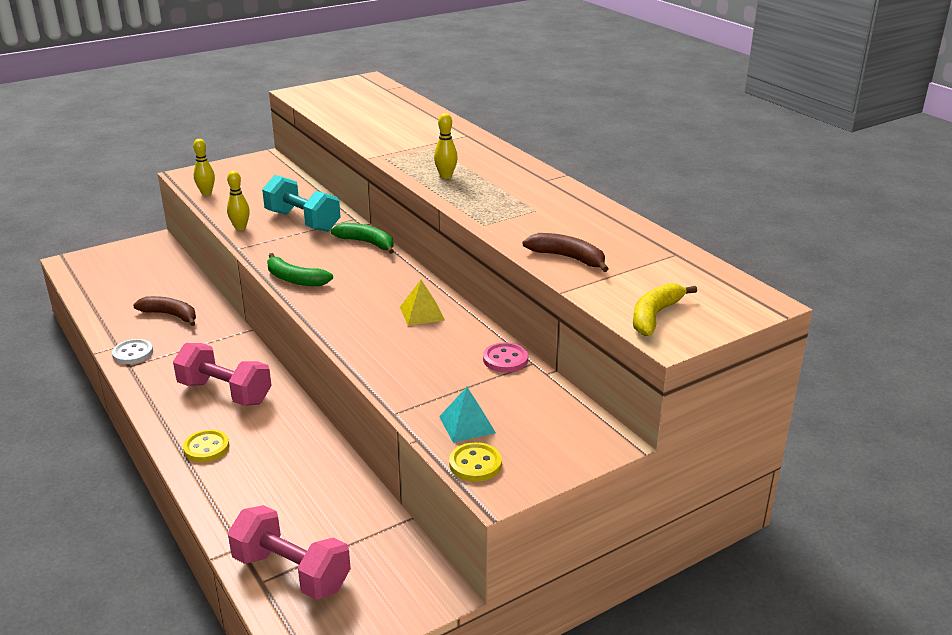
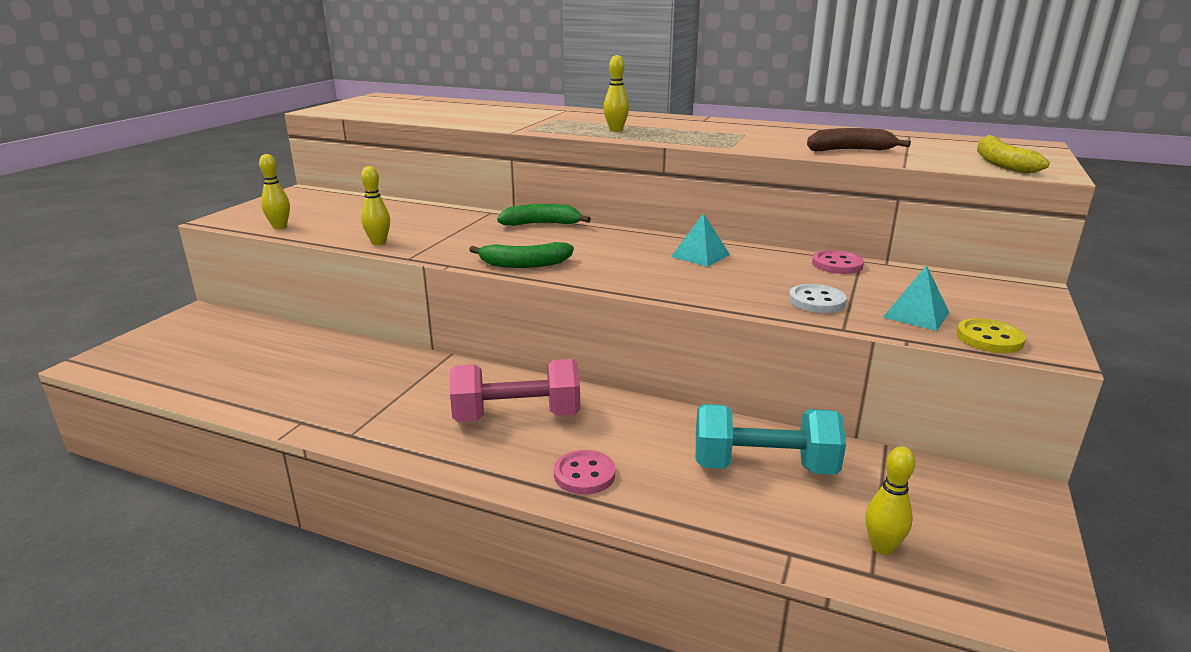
camera: 35 degrees left, 5 degrees down
(133, 353) = (336, 421): white button -> white button (816, 301)
(170, 315) = (329, 371): brown banana -> none
(206, 447) = (584, 474): yellow button -> pink button
(291, 572) = (882, 547): pink dumbbell -> yellow bowling pin
(302, 221) = (441, 224): turquoise dumbbell -> turquoise dumbbell (763, 467)
(422, 313) = (700, 255): yellow pyramid -> turquoise pyramid

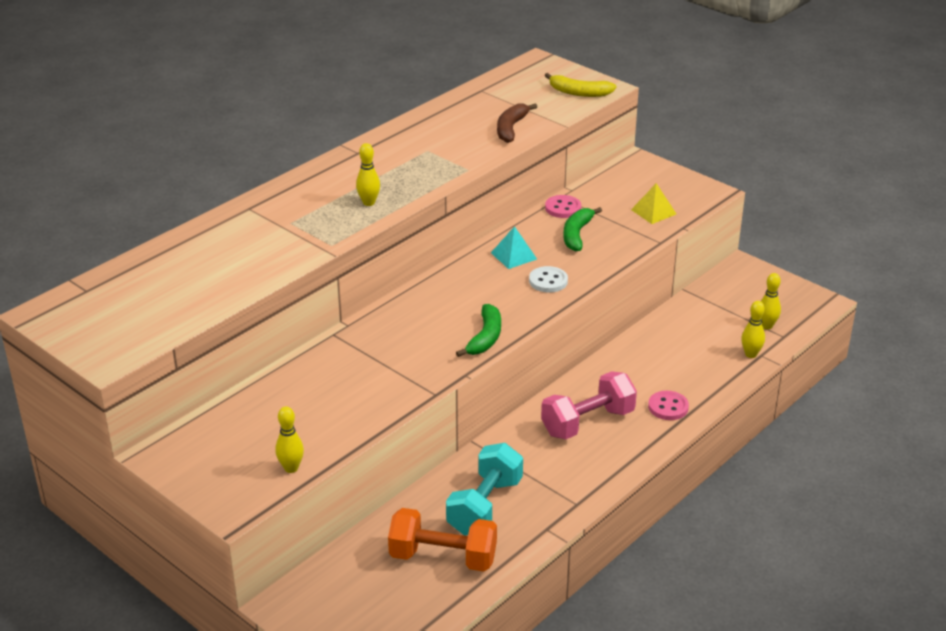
camera: 70 degrees left, 10 degrees up
(253, 370) = (443, 557): none -> orange dumbbell
(378, 243) = (383, 408): yellow bowling pin -> yellow bowling pin (751, 354)
(517, 416) = (588, 422): pink dumbbell -> pink dumbbell turned 45 degrees clockwise
(541, 224) = (390, 312): green banana -> green banana (577, 234)
(763, 467) = (687, 339): turquoise dumbbell -> turquoise dumbbell (485, 506)
(816, 301) = (618, 237): white button -> white button (548, 281)
(916, 315) = (653, 212): turquoise pyramid -> yellow pyramid
(989, 338) = (693, 202): yellow button -> none

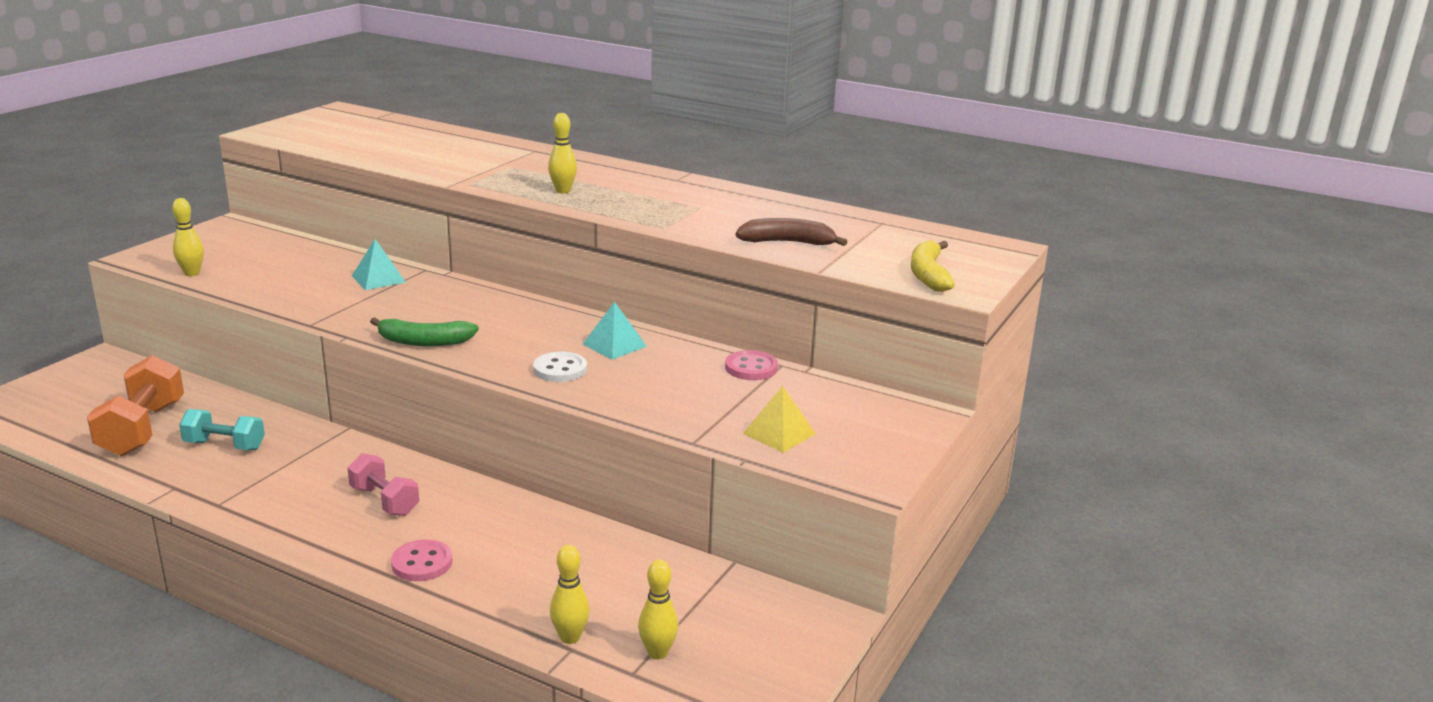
camera: 75 degrees right, 10 degrees down
(346, 359) = (378, 279): none -> turquoise pyramid
(485, 506) = (224, 445): turquoise dumbbell -> turquoise dumbbell, size x0.64
(577, 234) = (685, 381): green banana -> none
(588, 422) = (384, 501): pink dumbbell -> pink dumbbell, size x0.64

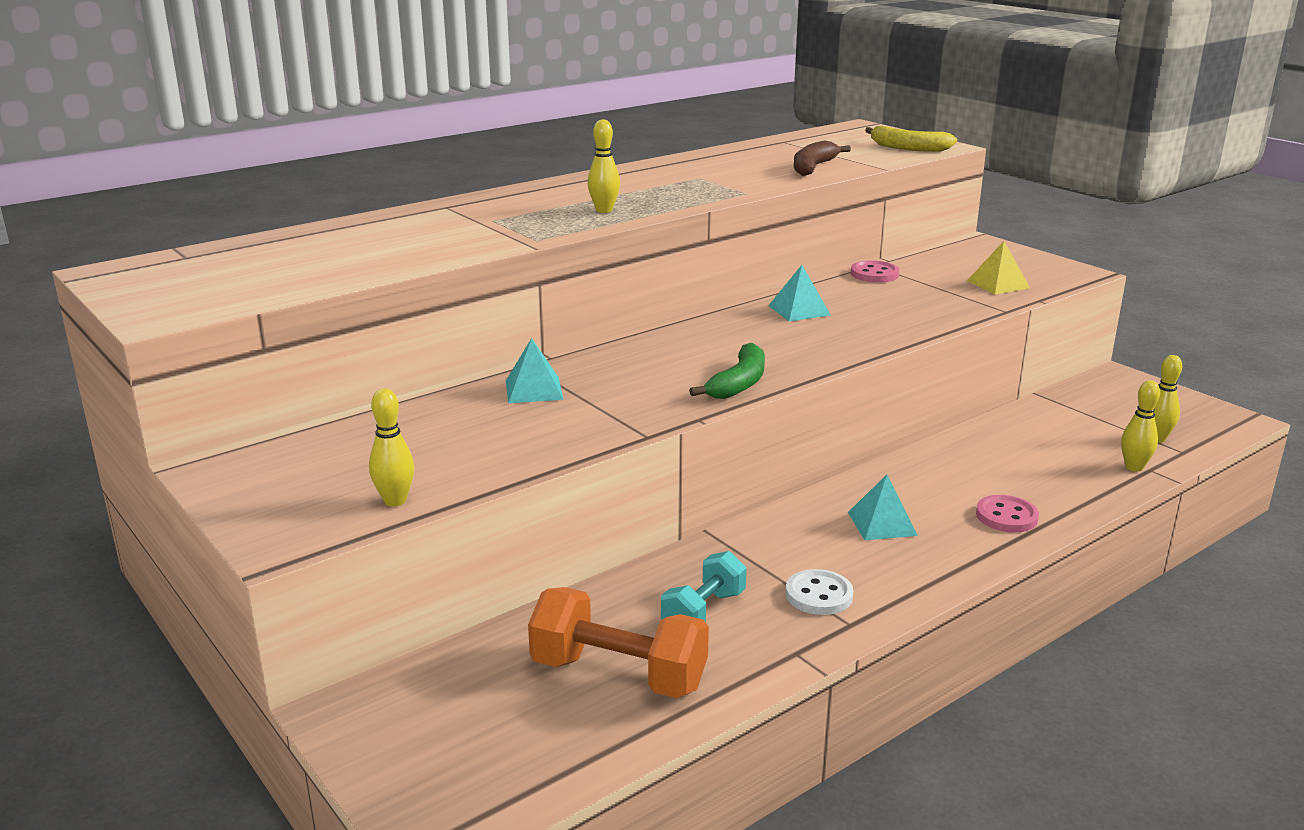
camera: 65 degrees left, 0 degrees up
(384, 501) = (882, 523): pink dumbbell -> turquoise pyramid
(560, 369) = (842, 336): white button -> white button (819, 595)

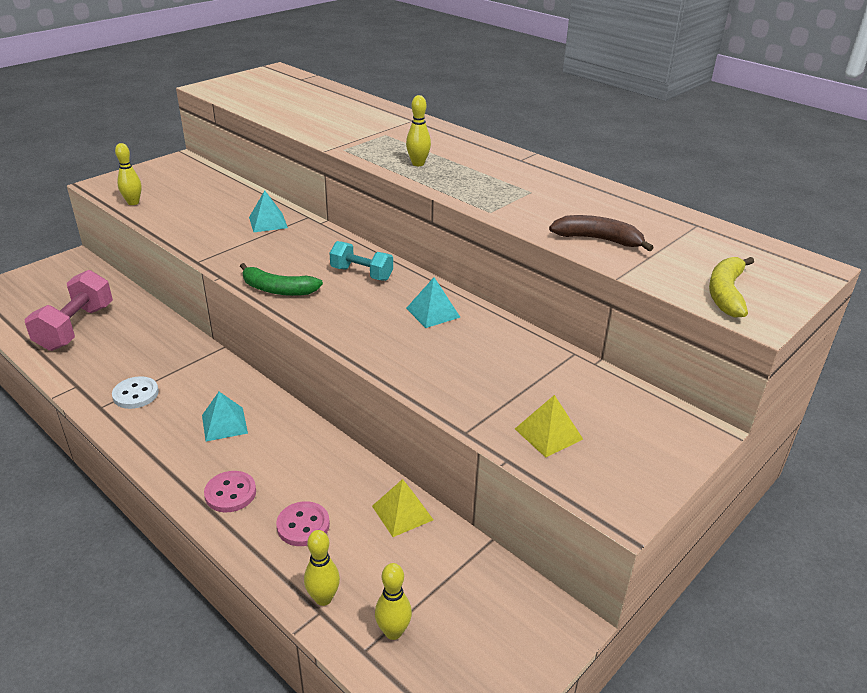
camera: 80 degrees right, 10 degrees up
(619, 674) = (76, 327): orange dumbbell -> pink dumbbell
(703, 612) = (127, 351): turquoise dumbbell -> turquoise dumbbell (361, 274)
(874, 274) = (545, 353): pink button -> pink button (303, 525)
(1011, 427) = (402, 513): none -> yellow pyramid

